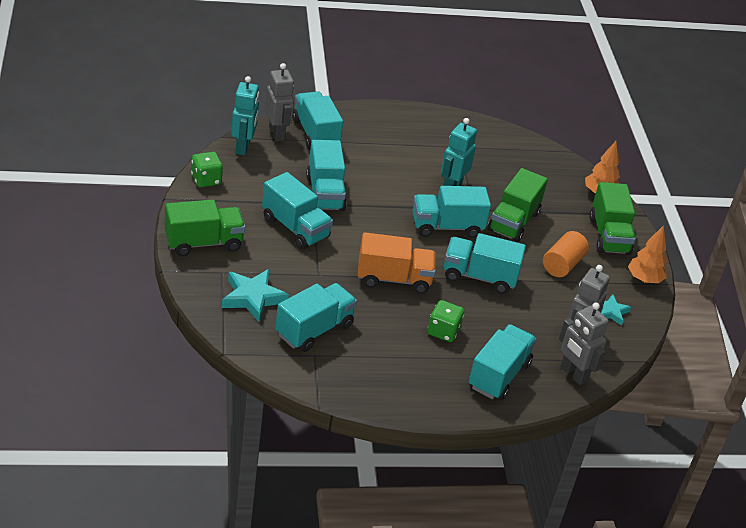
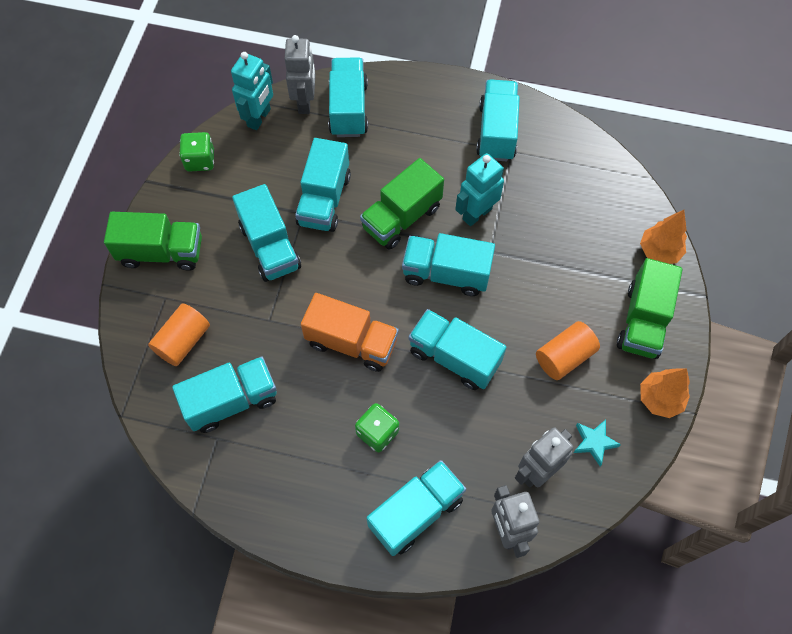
camera: 25 degrees right, 25 degrees up
(253, 298) = (183, 341): turquoise star -> orange cylinder
(441, 136) = (496, 132): none -> turquoise truck
(513, 222) = (531, 279): green truck -> green truck (401, 217)

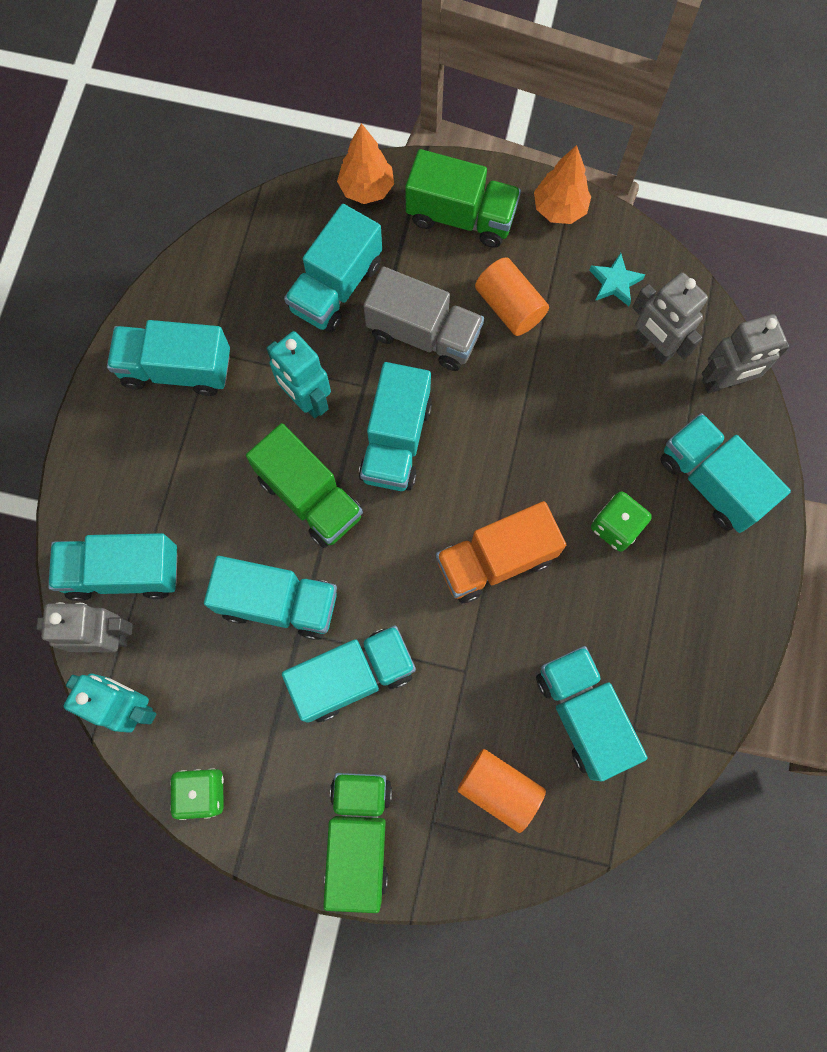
camera: 90 degrees left, 10 degrees up
(351, 342) = (495, 560): orange truck -> orange truck turned 135 degrees counterclockwise
(454, 357) = (513, 434): turquoise truck -> turquoise truck (336, 287)
(535, 293) = (423, 334): none -> grey truck

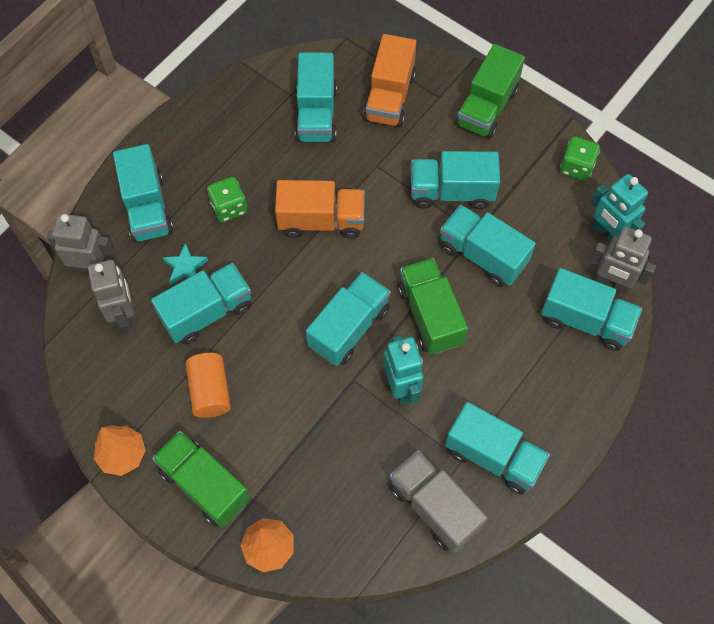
camera: 155 degrees left, 10 degrees down
(336, 287) = (336, 469): turquoise truck -> turquoise truck (207, 312)
(423, 334) = (287, 399): grey truck -> grey truck (434, 507)
(499, 789) = (389, 97): orange cylinder -> orange truck
(615, 282) = (119, 374): turquoise star -> turquoise star (185, 267)

